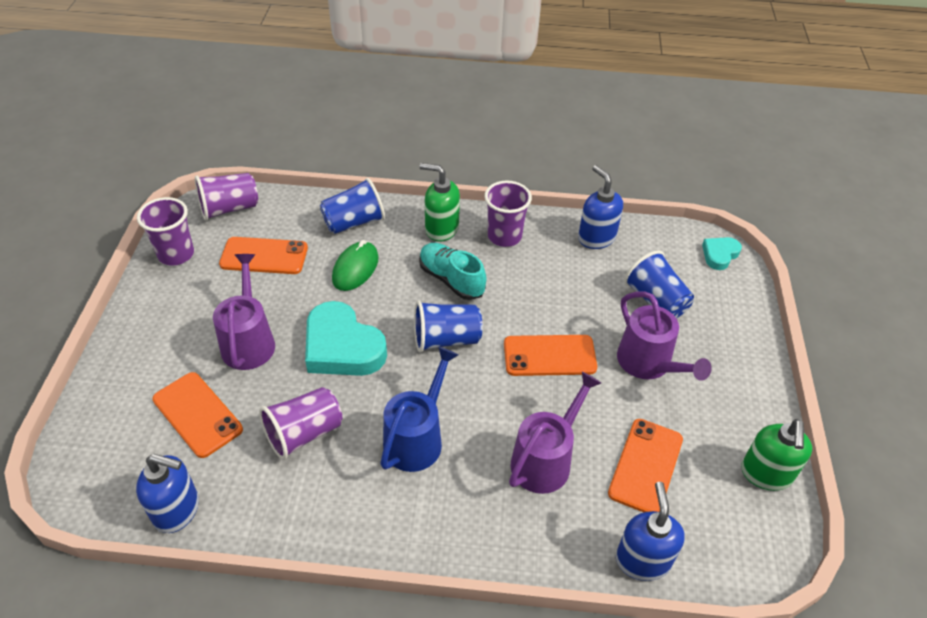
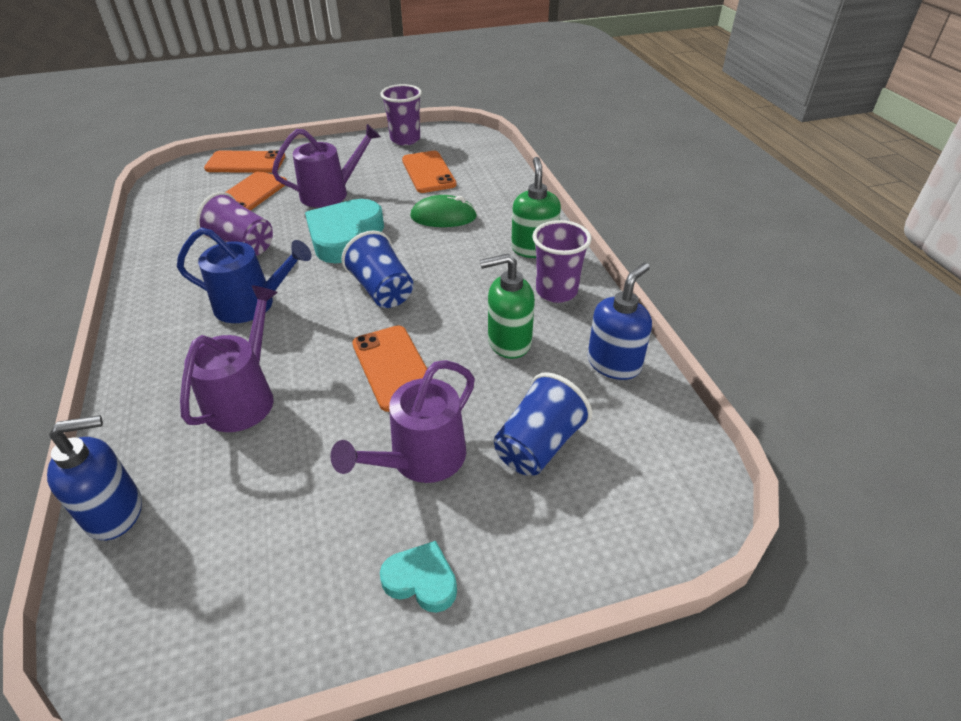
camera: 70 degrees right, 5 degrees down
(177, 510) = (159, 214): blue soap dispenser -> none
(229, 209) = (471, 143): purple cup -> none
(354, 222) = (502, 200): blue cup -> none
(451, 280) = (465, 273): turquoise shoe -> none
(545, 460) = (244, 398): purple watering can -> purple watering can turned 90 degrees counterclockwise
(645, 466) = (253, 489): orange phone -> orange phone (245, 163)
(719, 255) = (686, 504): turquoise heart -> turquoise heart (421, 580)
(766, 474) = (266, 638): green soap dispenser -> green soap dispenser (508, 342)

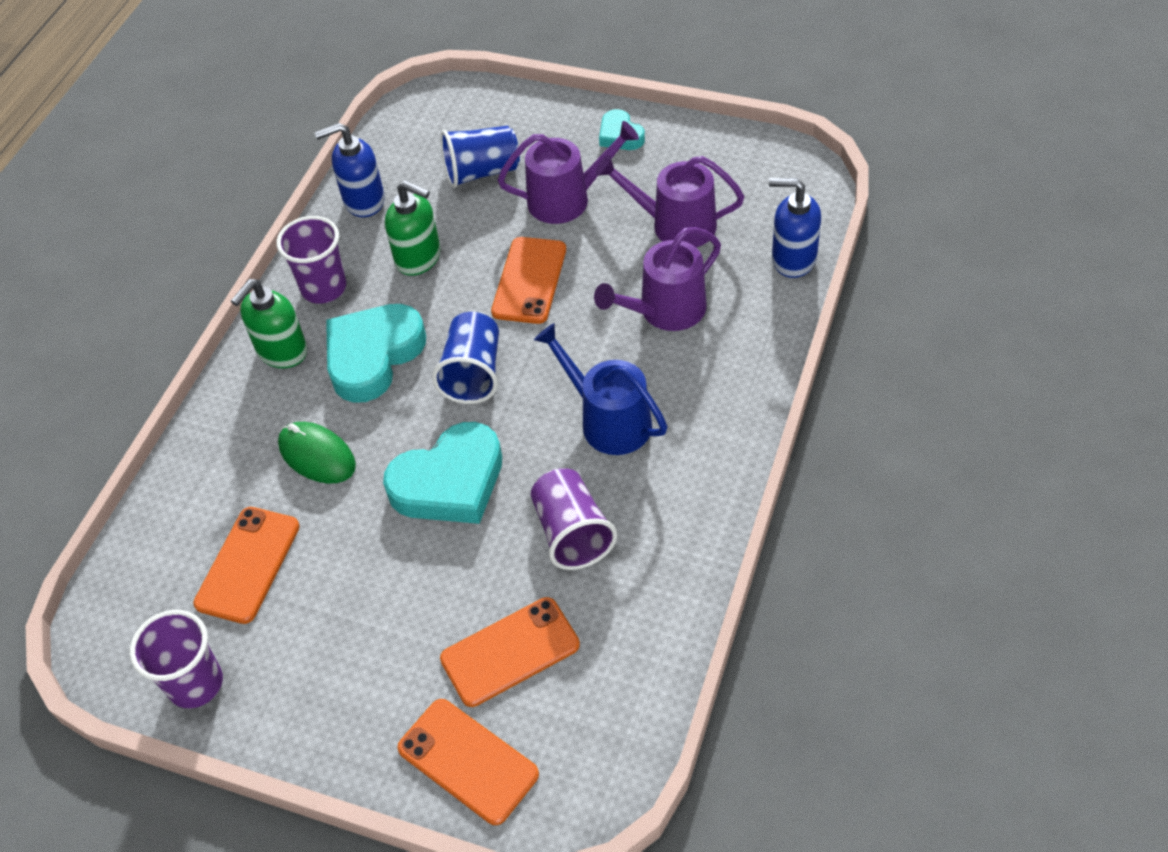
camera: 140 degrees left, 10 degrees up
(330, 193) = (405, 589): purple watering can -> purple watering can (675, 225)
(467, 271) = (373, 356): none -> turquoise heart

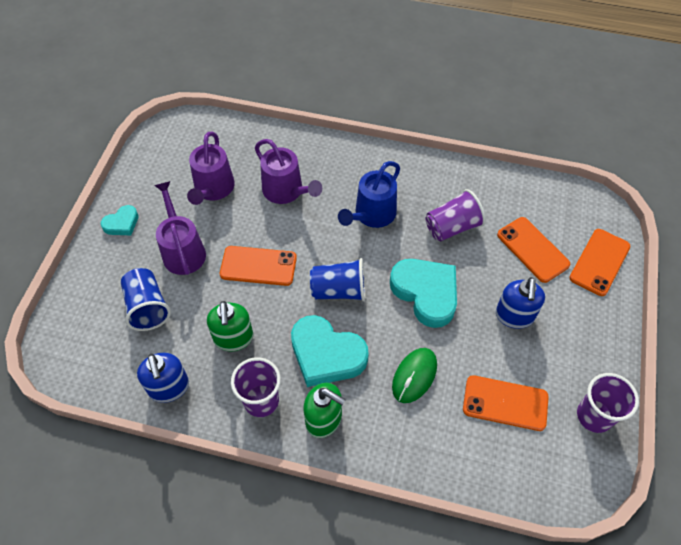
camera: 100 degrees left, 5 degrees up
(419, 258) = (233, 338): green soap dispenser -> green soap dispenser turned 150 degrees clockwise
(793, 259) = (246, 132): blue soap dispenser -> blue soap dispenser (514, 316)

